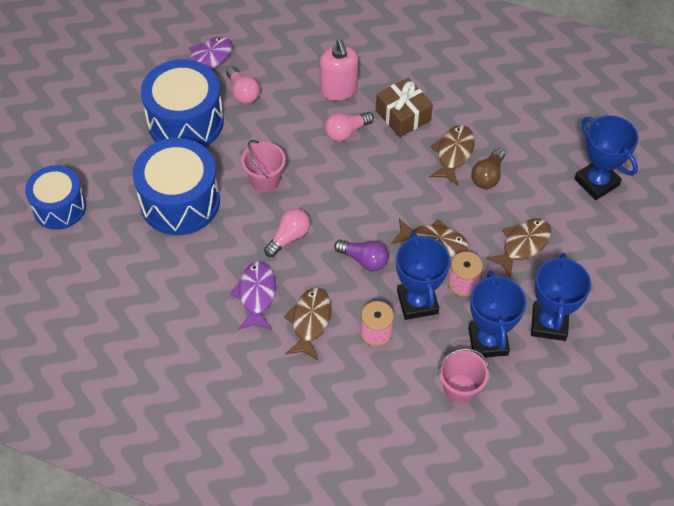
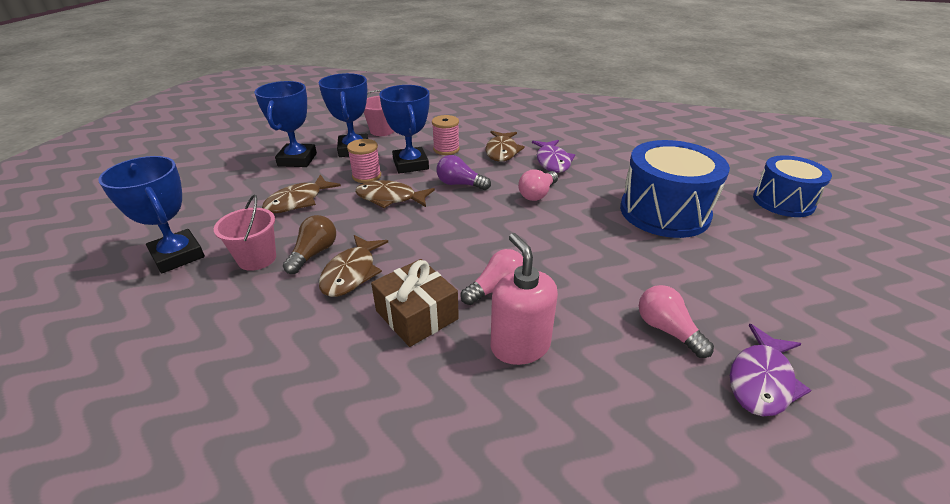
camera: 175 degrees right, 20 degrees down
(185, 122) = (720, 286): blue drum -> none
(265, 180) = (582, 234): pink bucket -> pink bucket (257, 258)

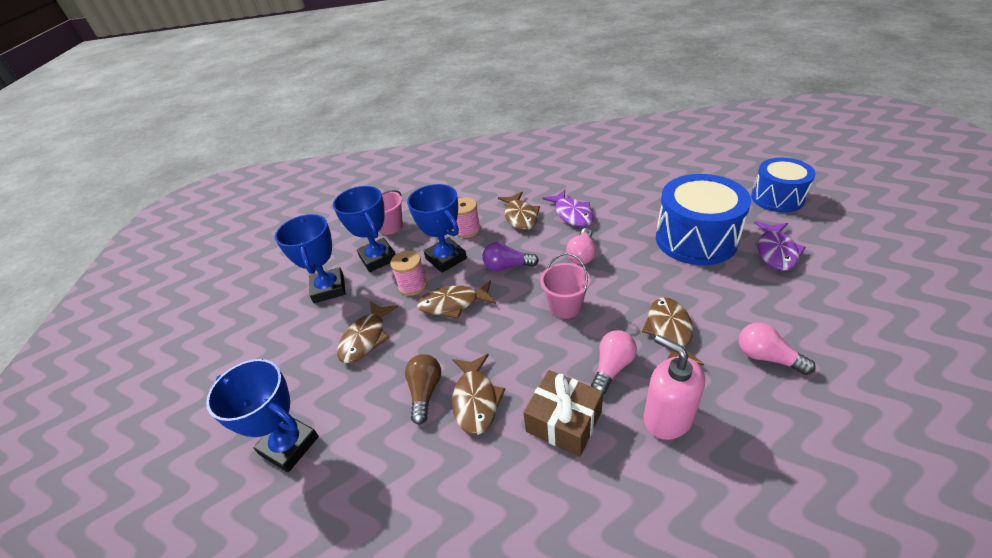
camera: 15 degrees left, 5 degrees up
(257, 258) = (373, 418): pink bucket -> pink bucket (565, 306)
(577, 277) = (669, 331): none -> brown fish
(761, 380) = (856, 377): purple fish -> purple fish (776, 251)

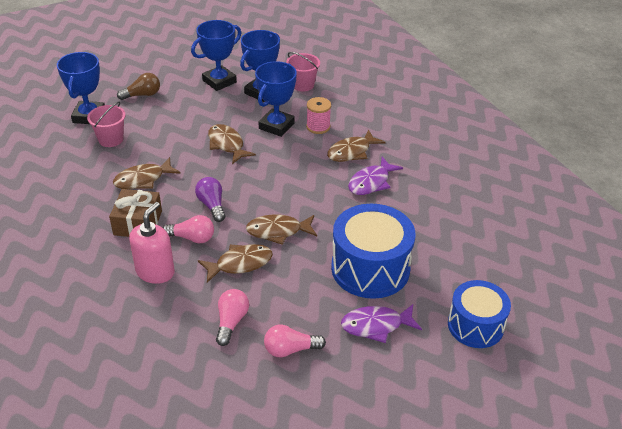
camera: 60 degrees right, 0 degrees up
(366, 338) = (179, 115): brown fish -> brown fish (278, 231)
(413, 285) = (238, 119): pink spool -> none
(425, 392) = (143, 156): brown light bulb -> brown light bulb (142, 95)
(507, 266) = (281, 161): purple light bulb -> purple light bulb (212, 205)
(565, 306) = (246, 202): pink bucket -> pink bucket (111, 139)
(582, 255) = (314, 199): pink light bulb -> pink light bulb (290, 349)

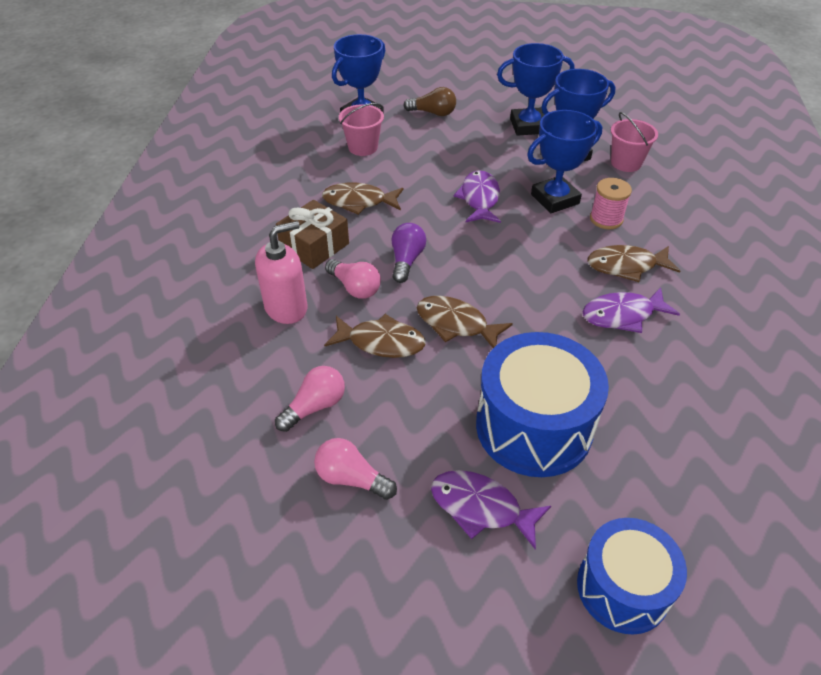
camera: 35 degrees right, 5 degrees up
(227, 144) = (479, 199): brown fish -> purple fish

